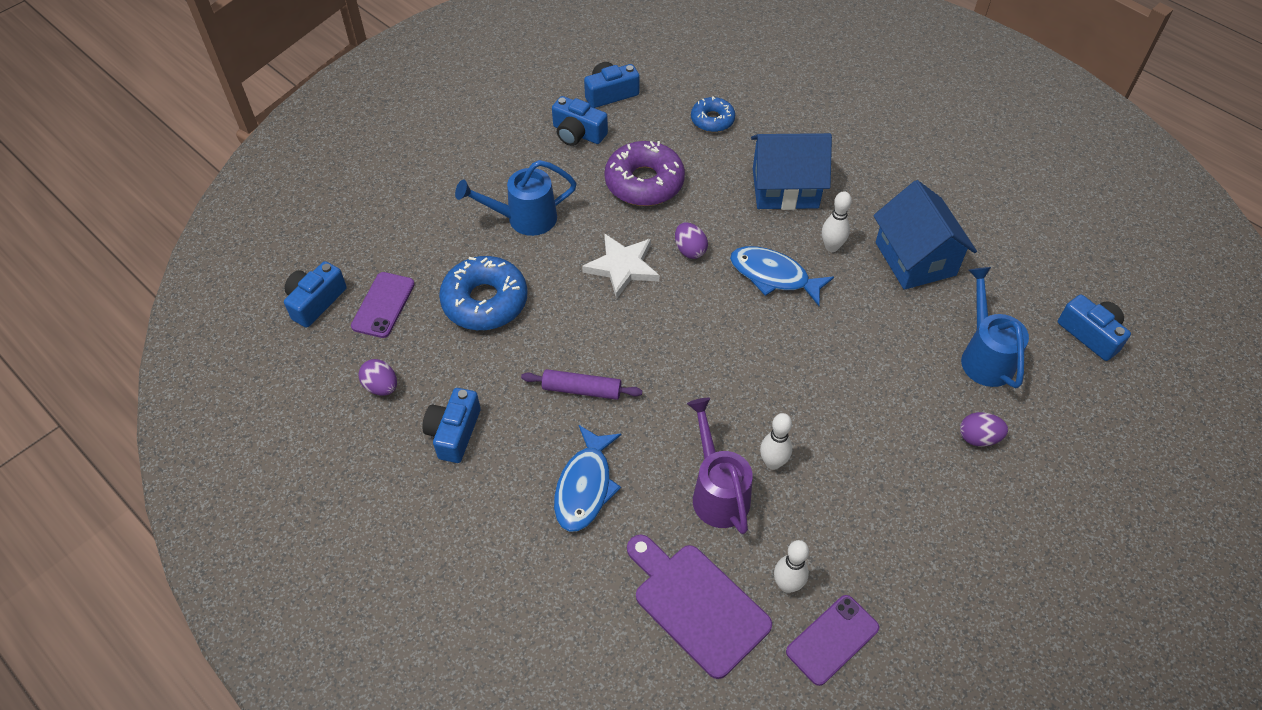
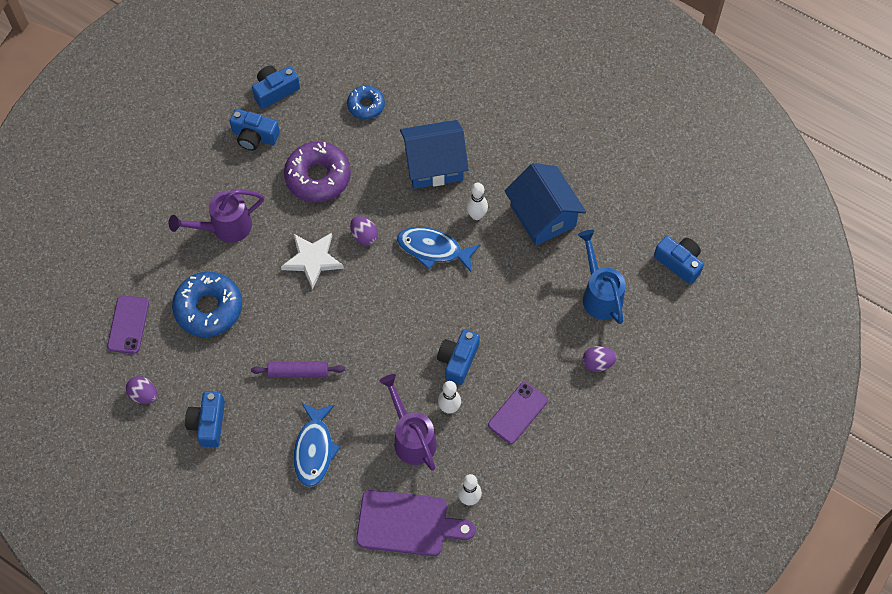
camera: 10 degrees left, 10 degrees up
(315, 302) = (73, 330): blue camera -> blue camera (458, 360)
(524, 219) = (225, 227): blue watering can -> purple watering can
(697, 604) = (407, 524): purple cutting board -> purple cutting board turned 150 degrees clockwise
(832, 640) = (504, 532): purple phone -> purple phone (517, 413)

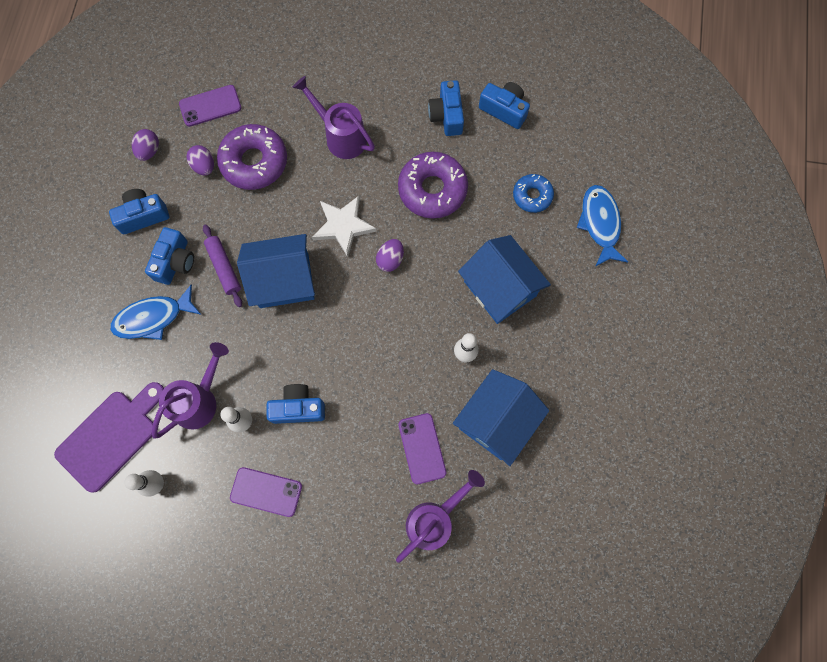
camera: 65 degrees right, 10 degrees up
(208, 308) = (254, 162): blue donut -> purple donut
(337, 327) = (284, 280): none -> blue house
(407, 524) = (111, 436): purple cutting board -> purple cutting board turned 120 degrees counterclockwise
(433, 249) = (407, 330): blue fish -> blue fish (600, 223)
(538, 279) = (422, 448): none -> purple phone
(597, 363) = (355, 551): purple egg -> purple egg (204, 166)
(600, 294) = (434, 520): blue watering can -> purple watering can
(679, 262) = (512, 591): blue camera -> blue camera (175, 262)

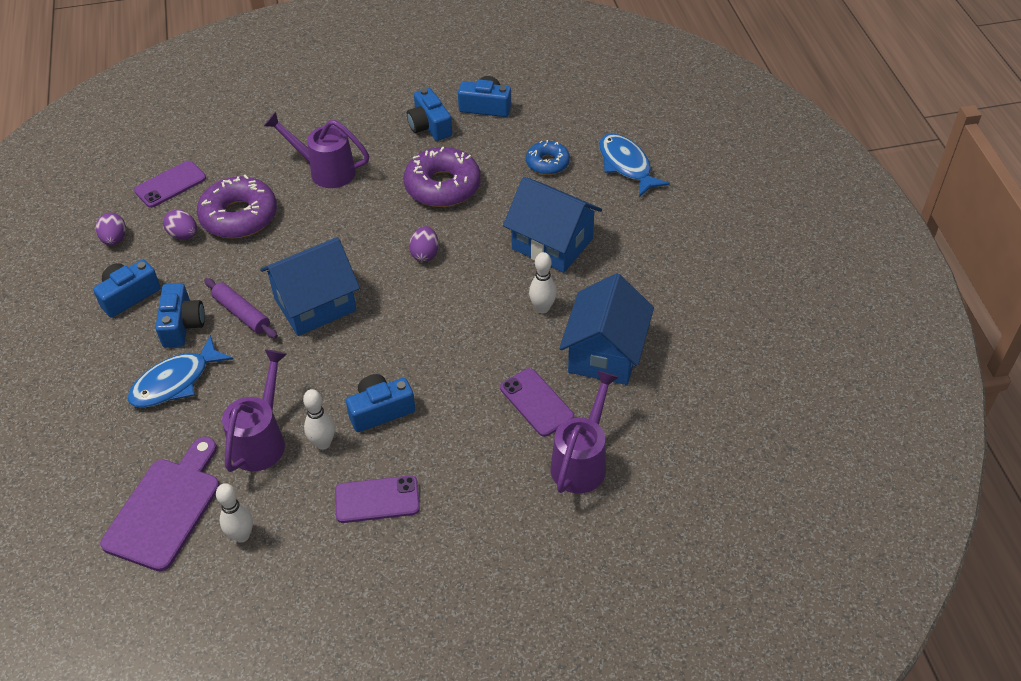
camera: 20 degrees left, 25 degrees down
(343, 226) = (361, 241): white star -> none

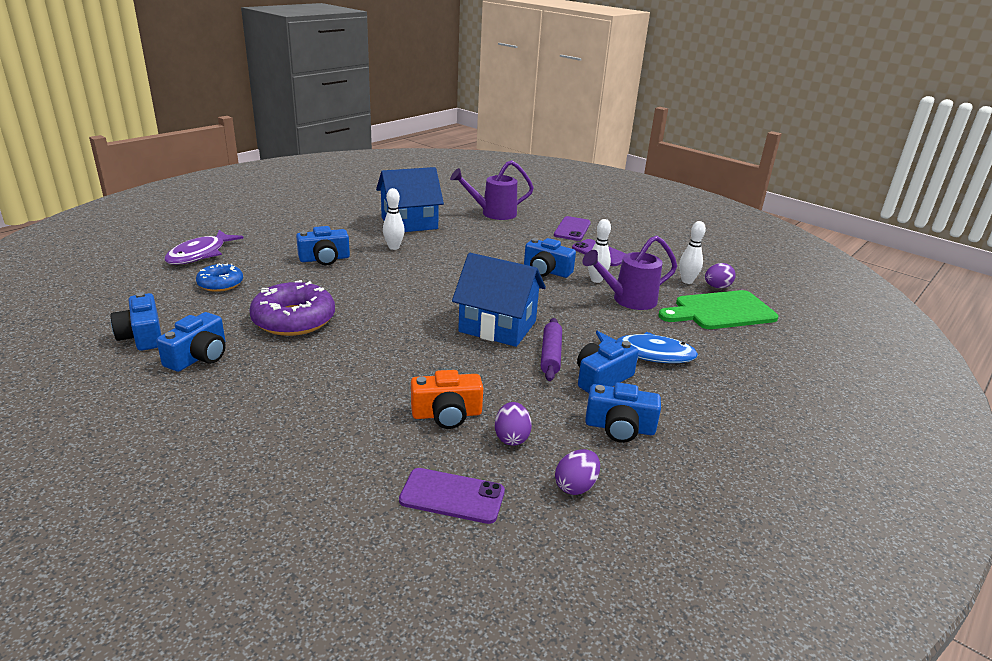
camera: 130 degrees left, 20 degrees down
(166, 508) = (720, 311): purple cutting board -> green cutting board
(239, 216) = (447, 414): purple donut -> orange camera
(326, 171) = (326, 390): purple watering can -> none
(425, 254) = (388, 301): purple egg -> purple egg (717, 287)
(536, 402) = (472, 231): purple phone -> purple phone (572, 229)
(552, 244) = (324, 259): blue house -> blue camera
(626, 165) = (200, 254): blue fish -> purple fish

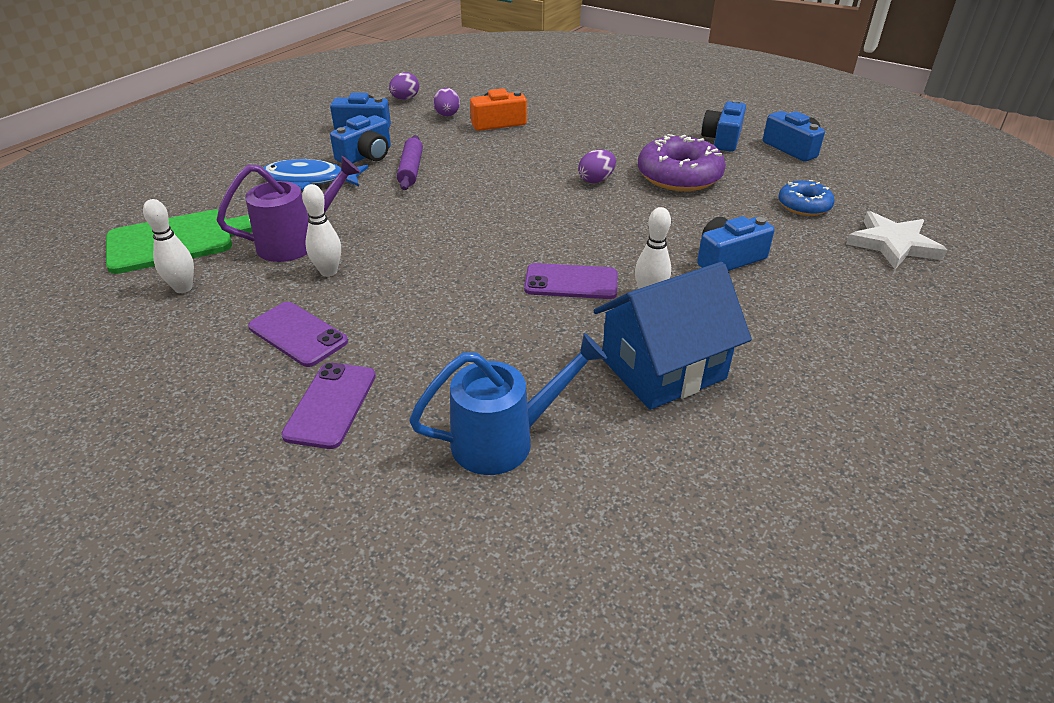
camera: 175 degrees right, 10 degrees up
(200, 254) = (893, 244): purple fish -> white star
(452, 496) = (482, 90): purple phone -> purple phone (571, 282)
(493, 213) = (504, 440): purple watering can -> blue watering can
(497, 326) = (466, 191): blue house -> none
(546, 271) = (401, 279): blue camera -> none
(717, 287) = (143, 282): purple egg -> purple egg (596, 180)

